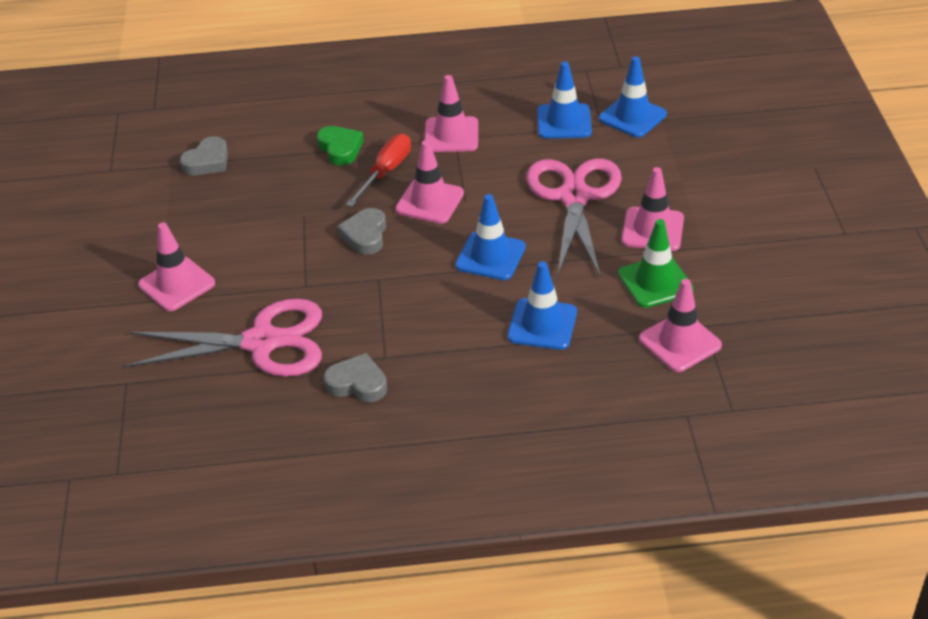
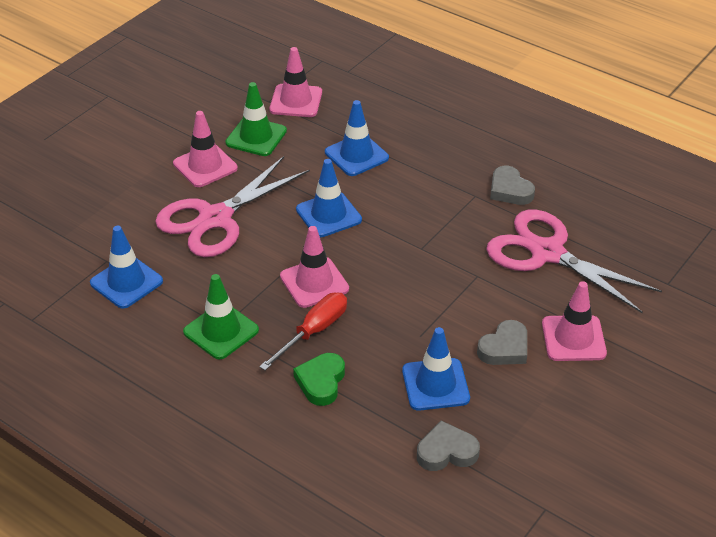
camera: 140 degrees left, 0 degrees up
(365, 235) = (393, 286): grey heart -> grey heart (504, 348)
(385, 172) = (313, 332): red screwdriver -> red screwdriver turned 150 degrees clockwise
(451, 135) = (221, 331): pink traffic cone -> green traffic cone
(632, 117) = (76, 251): blue traffic cone -> blue traffic cone (435, 384)

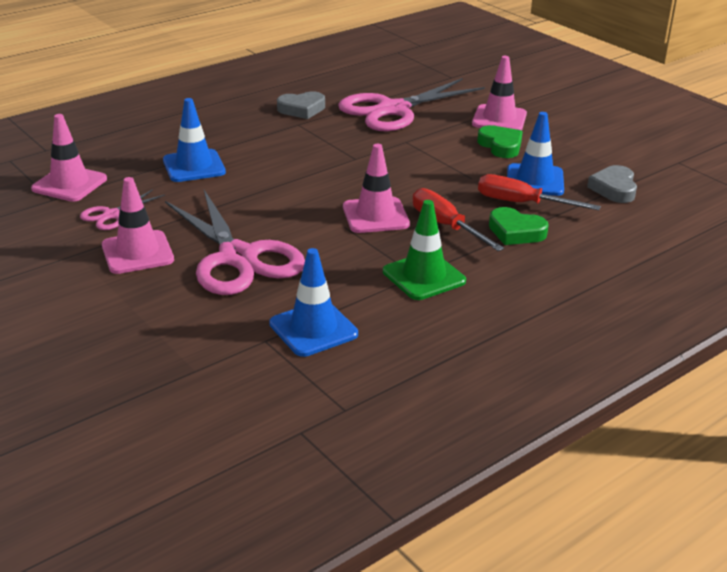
camera: 75 degrees left, 10 degrees down
(256, 137) = (112, 215): green traffic cone -> pink scissors
(328, 215) = (277, 194): blue traffic cone -> none
(380, 380) = (521, 203): none -> red screwdriver
(504, 348) = (501, 146): grey heart -> green heart

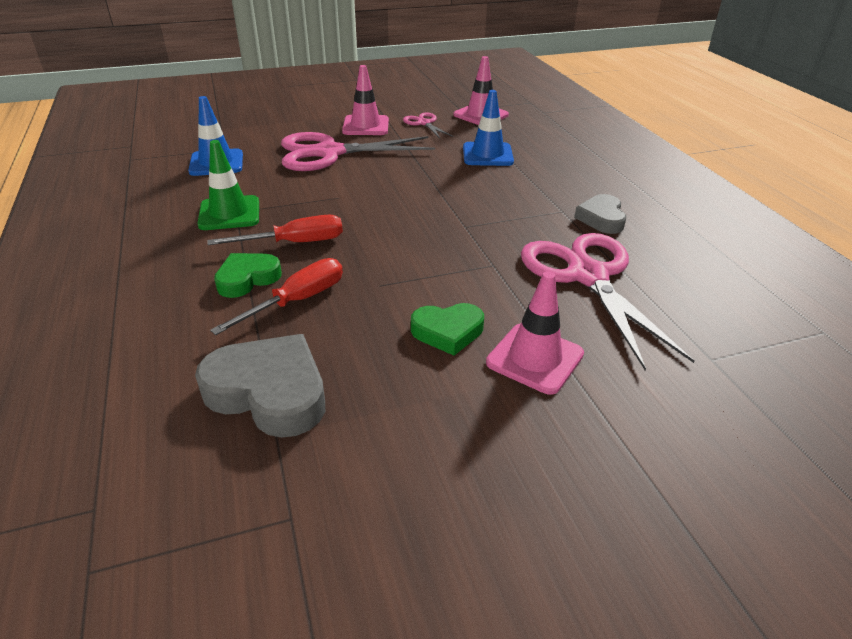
camera: 110 degrees right, 5 degrees up
(375, 216) = (343, 213): pink traffic cone -> none
(535, 180) = (340, 329): blue traffic cone -> none
(614, 189) = (269, 392): grey heart -> grey heart, size x1.61

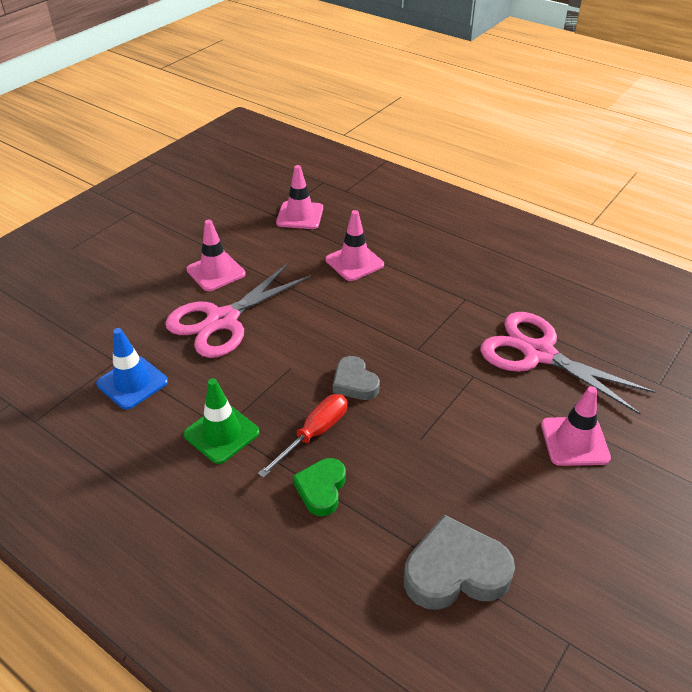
camera: 35 degrees left, 5 degrees up
(297, 301) = (382, 487): red screwdriver -> none
(424, 123) = (263, 246): pink scissors -> none
(448, 332) = (506, 452): green heart -> none
(487, 155) = (354, 262): blue traffic cone -> pink traffic cone
(601, 218) = (497, 294): grey heart -> grey heart (354, 382)

